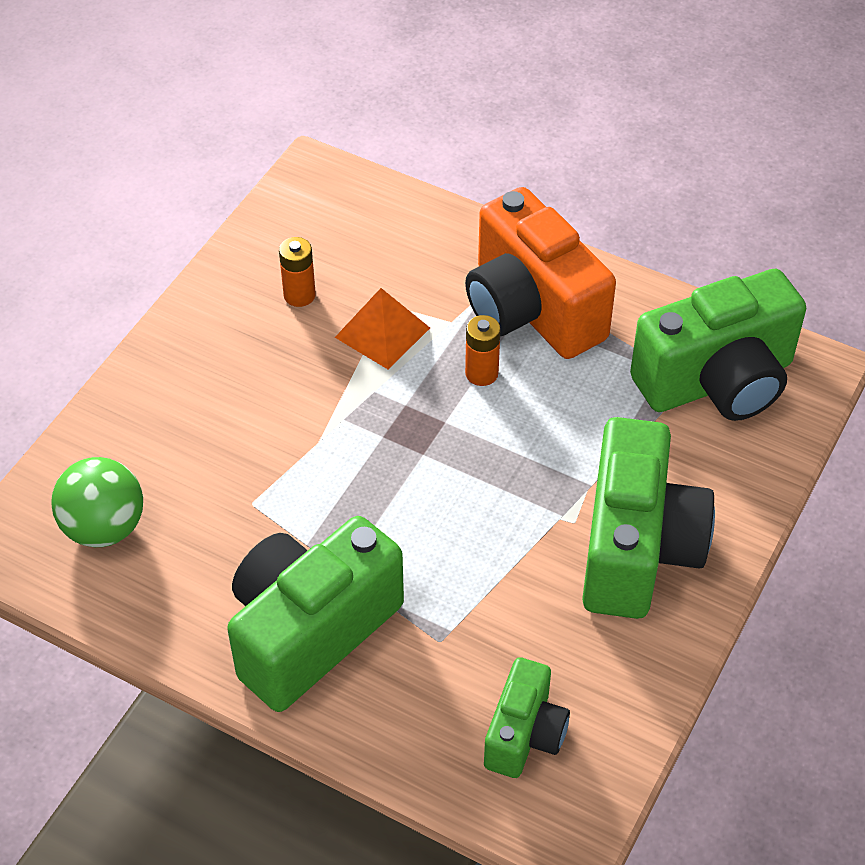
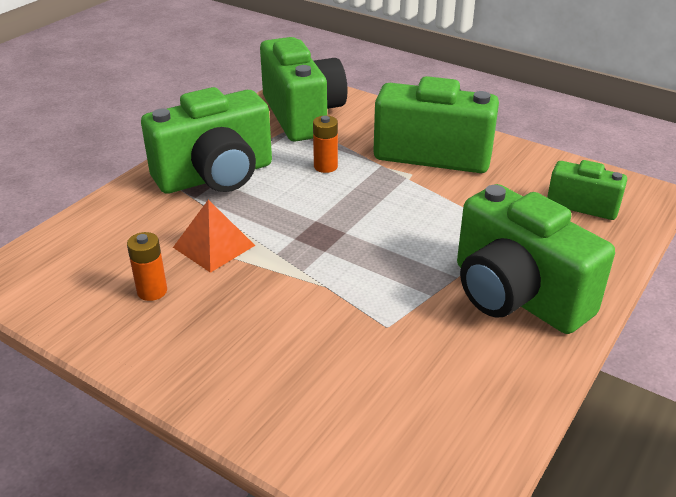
camera: 85 degrees left, 15 degrees down
(104, 527) = (411, 430): green ball -> none
(481, 373) = (272, 201): orange battery -> orange battery (325, 166)
(531, 309) = (216, 176): orange camera -> green camera

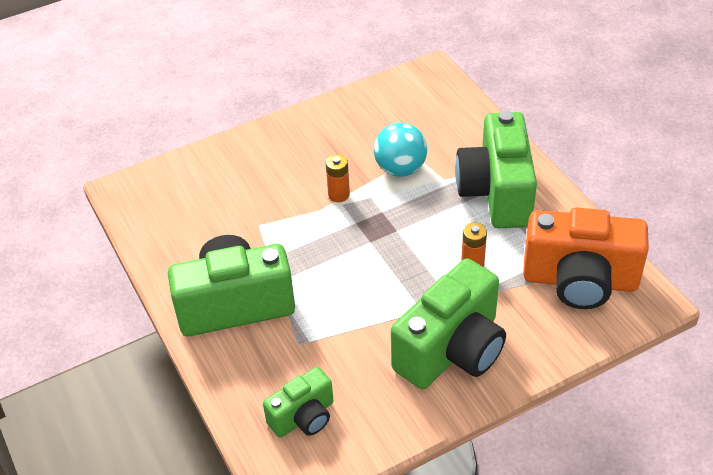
camera: 120 degrees right, 10 degrees up
(152, 291) = (371, 131): orange battery -> orange battery (339, 194)
(214, 246) = (400, 169): orange pyramid -> turquoise ball
(302, 115) = (580, 280): green camera -> orange camera

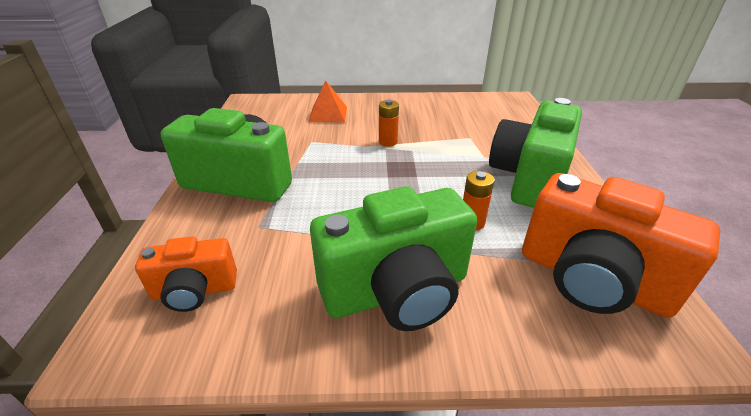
camera: 25 degrees right, 10 degrees down
(241, 175) = (328, 114): none -> orange pyramid
(303, 417) = (194, 291): green camera -> orange camera
(400, 169) = (450, 141): turquoise ball -> none

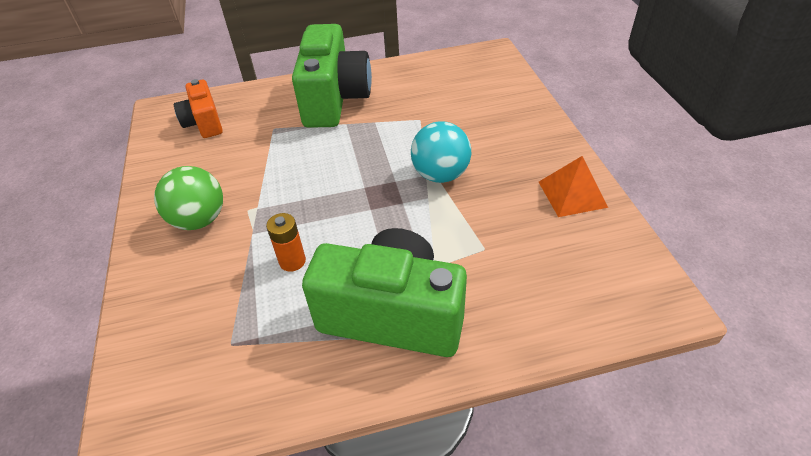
camera: 80 degrees right, 10 degrees up
(328, 114) = (491, 114): orange pyramid -> orange pyramid (572, 194)
(388, 142) = (440, 174): orange battery -> turquoise ball
(397, 291) = (199, 220): green camera -> green ball
(591, 279) = (209, 360): orange camera -> none

